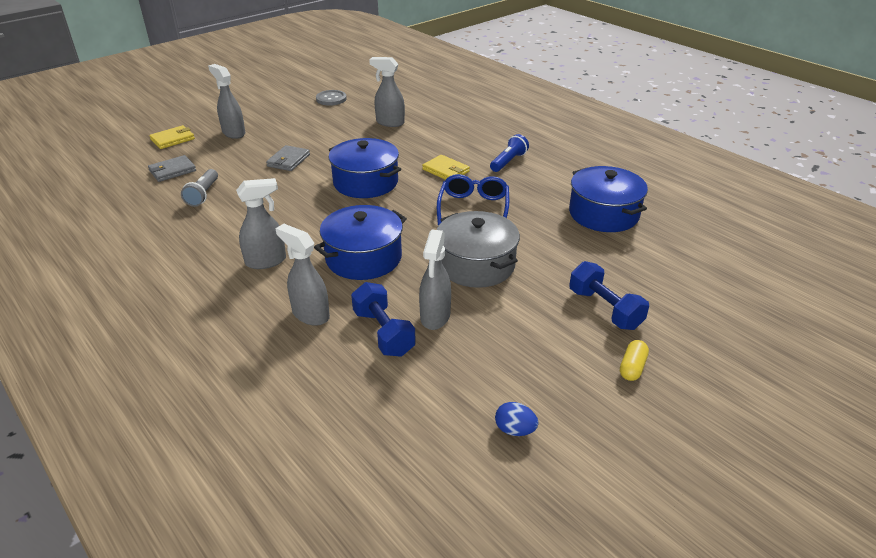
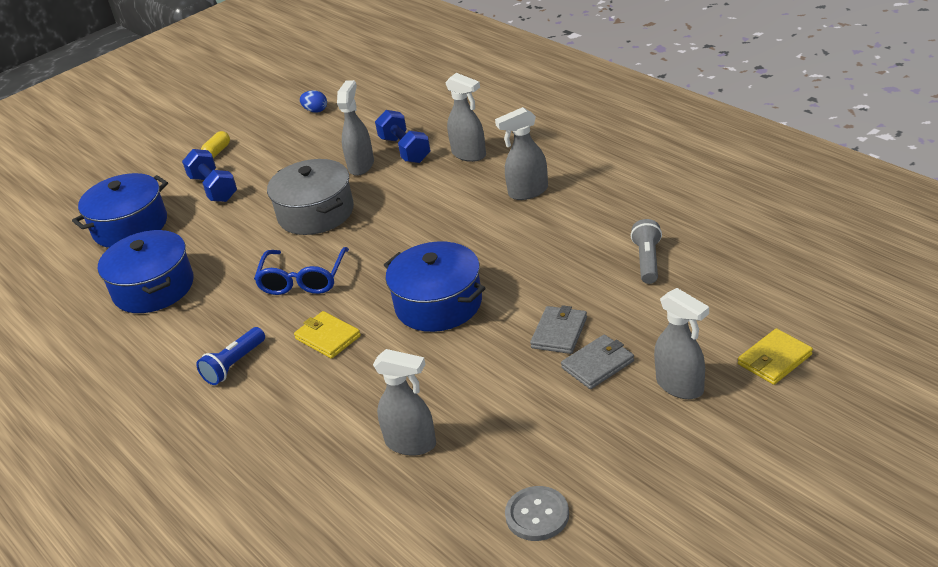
camera: 175 degrees left, 0 degrees up
(172, 171) = (720, 294): grey wallet -> grey wallet (598, 364)
(363, 258) = (429, 207): blue pot -> blue pot (130, 226)

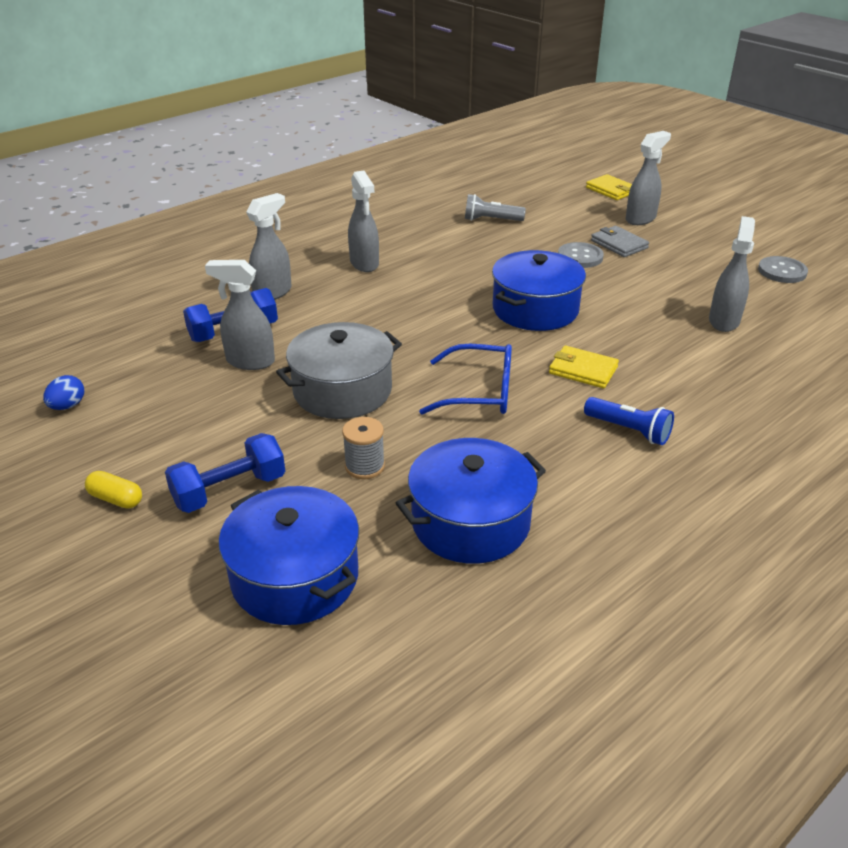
camera: 95 degrees left, 0 degrees up
(223, 236) = (364, 466): none -> grey spool
(327, 337) = (583, 370): yellow wallet -> yellow wallet turned 75 degrees clockwise
(559, 332) = (580, 257): grey wallet -> grey button

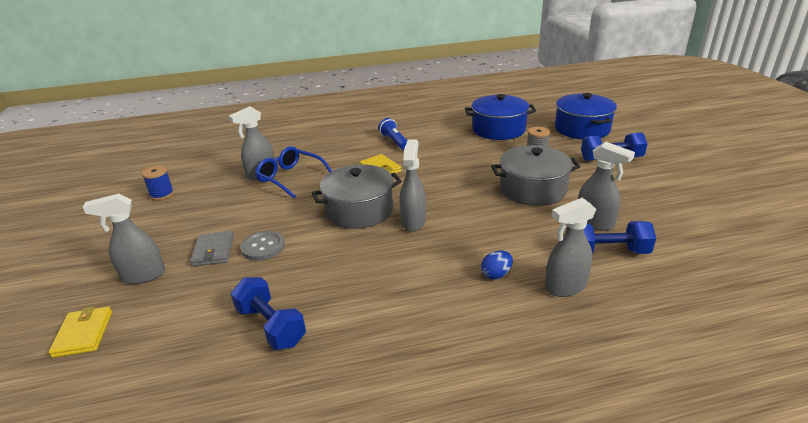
camera: 150 degrees left, 5 degrees down
(67, 406) = (736, 222): blue egg -> blue egg (496, 274)
(116, 499) = (675, 167): yellow capsule -> none
(364, 264) = (456, 299): grey spray bottle -> grey spray bottle (413, 221)
(479, 392) = (450, 171): blue glasses -> blue glasses (290, 178)
(491, 220) = (271, 326): grey flashlight -> blue dumbbell
(535, 309) = (359, 210): blue pot -> grey pot
(782, 271) = (162, 194): grey button -> blue spool

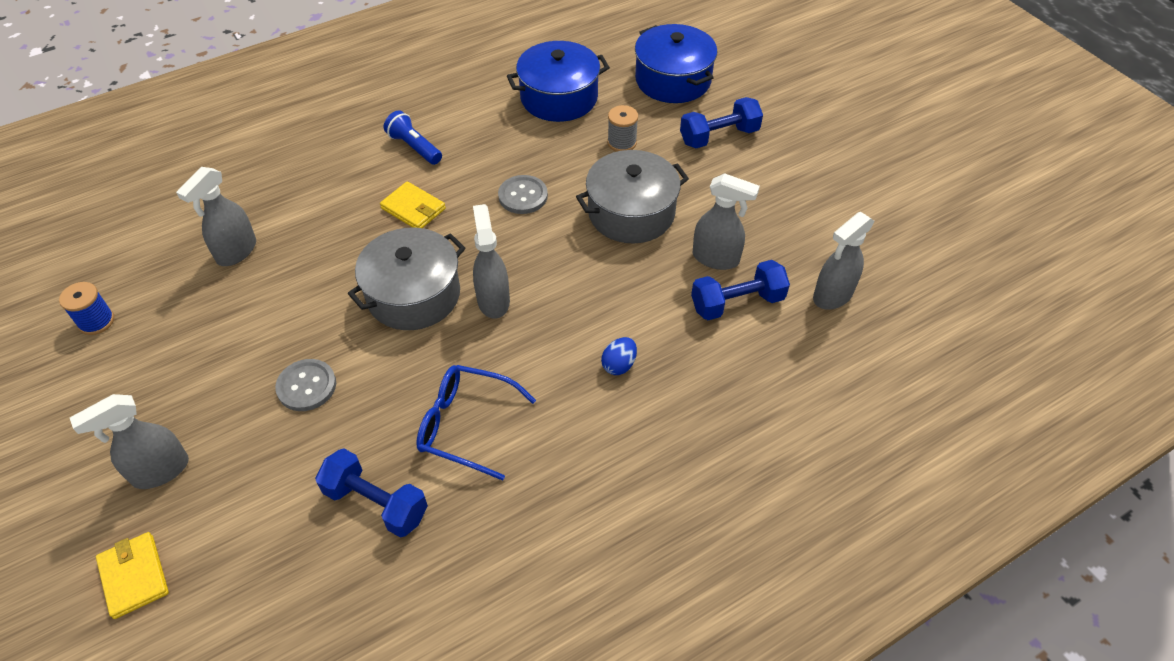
camera: 20 degrees left, 20 degrees up
(213, 251) = (239, 408): grey wallet -> none
(290, 178) = (285, 250): blue glasses -> blue glasses (466, 425)
(456, 171) = (523, 196): none -> grey button
(565, 287) = (699, 366): grey spray bottle -> grey spray bottle (832, 296)

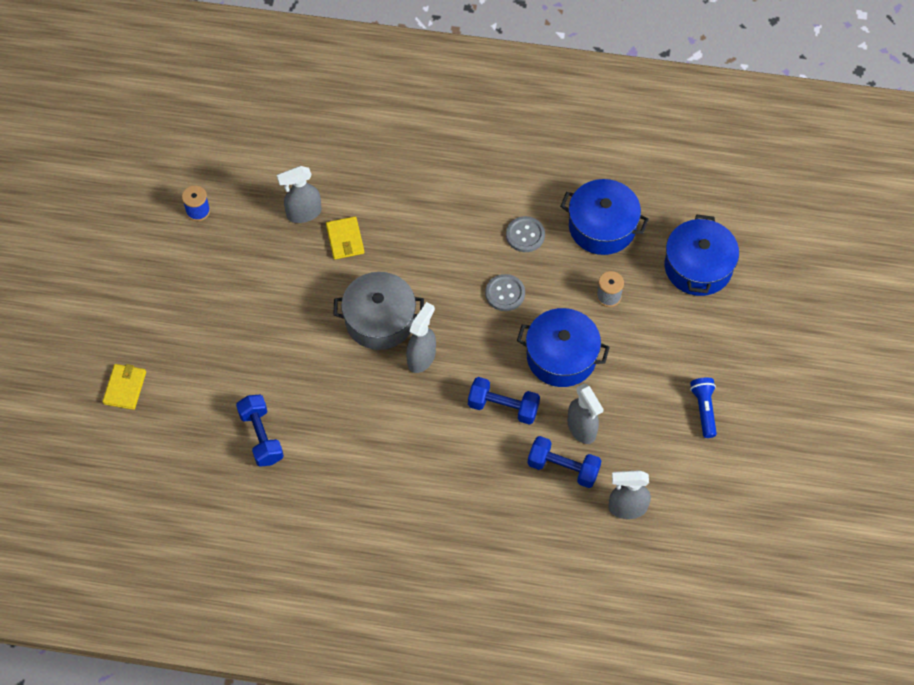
camera: 40 degrees right, 10 degrees up
(160, 471) = (172, 336): grey spray bottle -> none
(306, 386) = (277, 338): grey button -> grey button (525, 235)
(413, 208) = (429, 254): yellow wallet -> yellow wallet (345, 239)
(414, 147) = (469, 203): blue flashlight -> blue flashlight (704, 409)
(466, 425) = (340, 427): blue glasses -> none
(619, 365) = (455, 454): blue egg -> none
(631, 213) = (561, 356): grey pot -> blue pot
(719, 136) = (680, 338): blue dumbbell -> blue dumbbell (503, 407)

